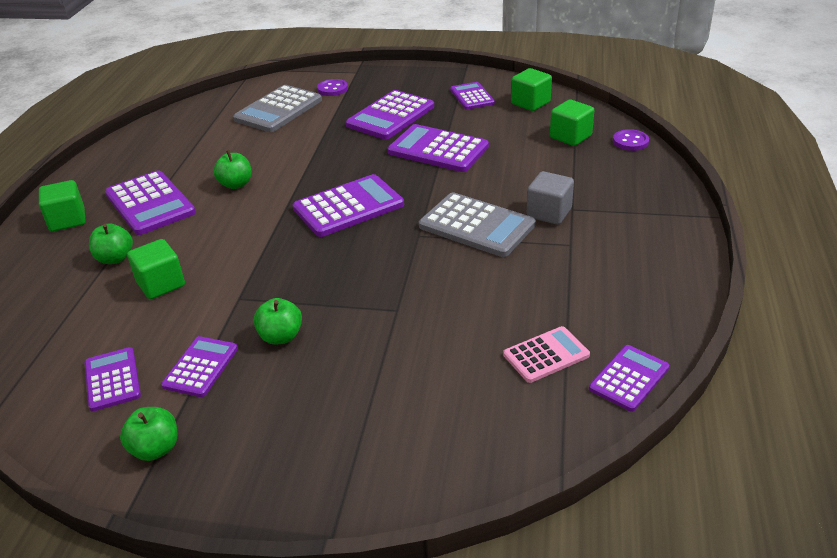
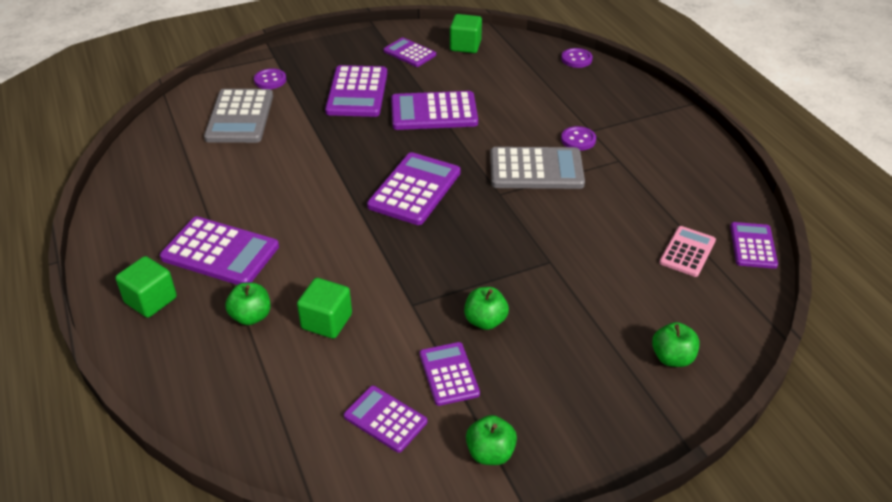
camera: 35 degrees left, 5 degrees up
(236, 184) = (285, 204): green apple -> green apple (672, 358)
(549, 213) = (578, 140): grey cube -> purple button
(570, 137) = (528, 68): green cube -> none

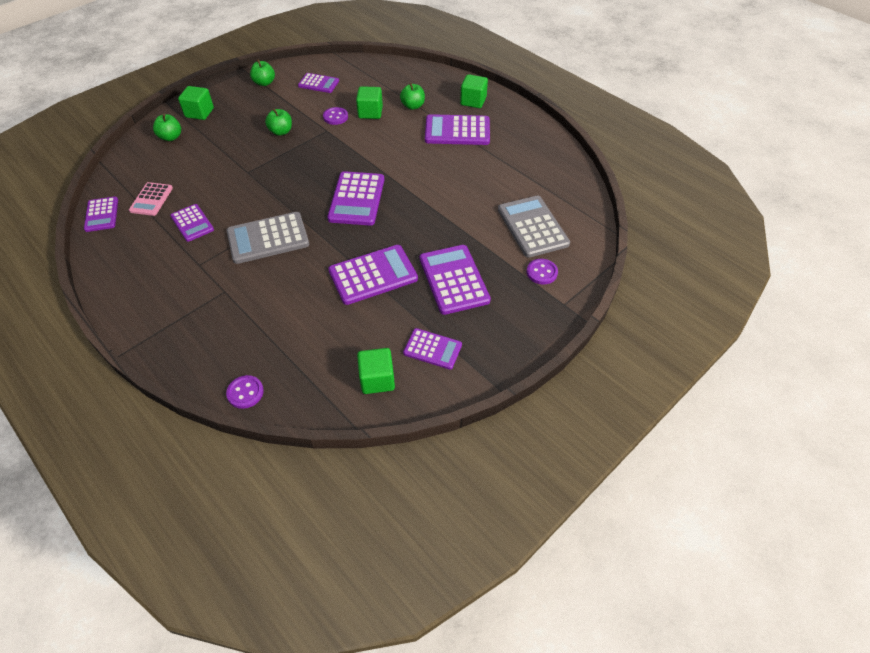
camera: 160 degrees right, 10 degrees up
(449, 374) = (293, 105): purple calculator -> purple calculator (192, 223)
(578, 140) = (235, 277): purple button -> purple button (335, 117)
(624, 403) = (199, 113): none -> green cube

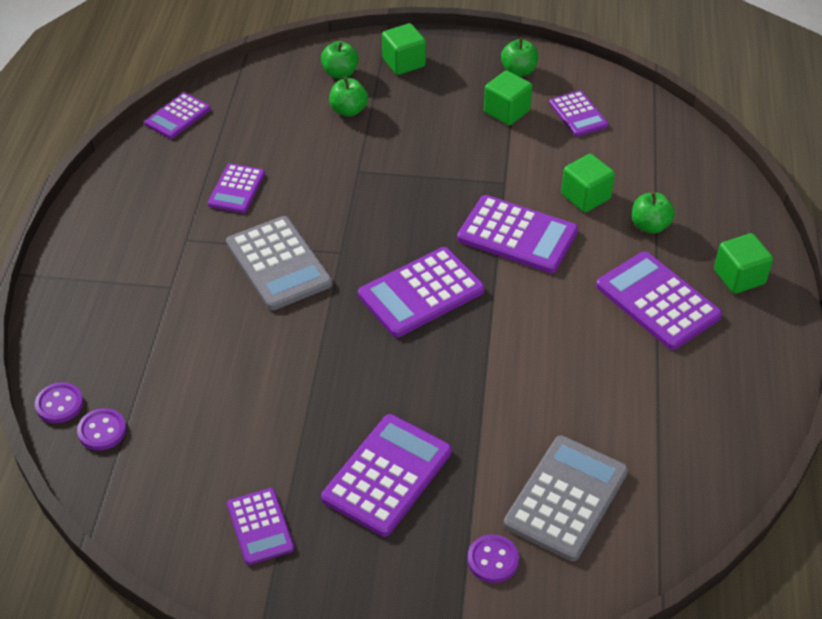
camera: 50 degrees right, 5 degrees down
(151, 199) = (236, 133): pink calculator -> none
(268, 238) = (278, 264): grey calculator -> grey calculator turned 150 degrees counterclockwise
(281, 131) = (454, 147): green apple -> green apple (348, 110)
(335, 117) = (537, 172): purple button -> purple button (102, 431)
(373, 275) = (317, 394): purple calculator -> purple calculator (517, 235)
(377, 379) = (171, 504): green cube -> green cube (506, 111)

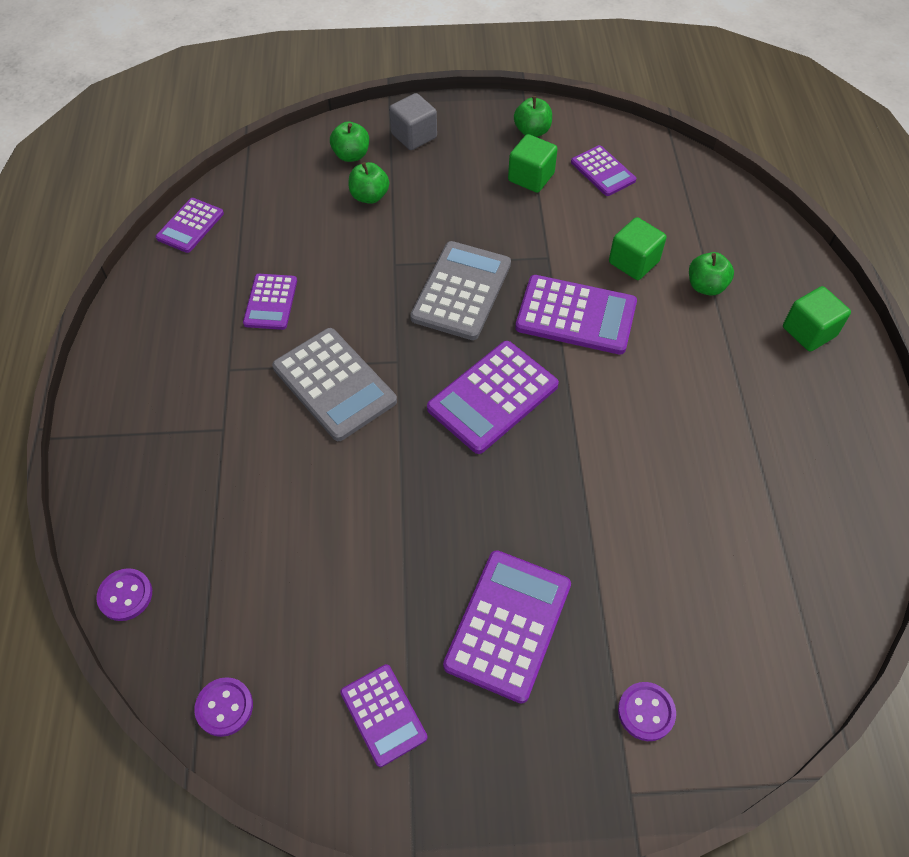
camera: 10 degrees left, 10 degrees up
(102, 431) = (180, 621): purple button -> purple button (224, 707)
(403, 63) = (414, 136): green cube -> grey cube
(566, 498) = (704, 621): grey calculator -> grey calculator (461, 291)
(658, 301) = (736, 371): purple calculator -> none

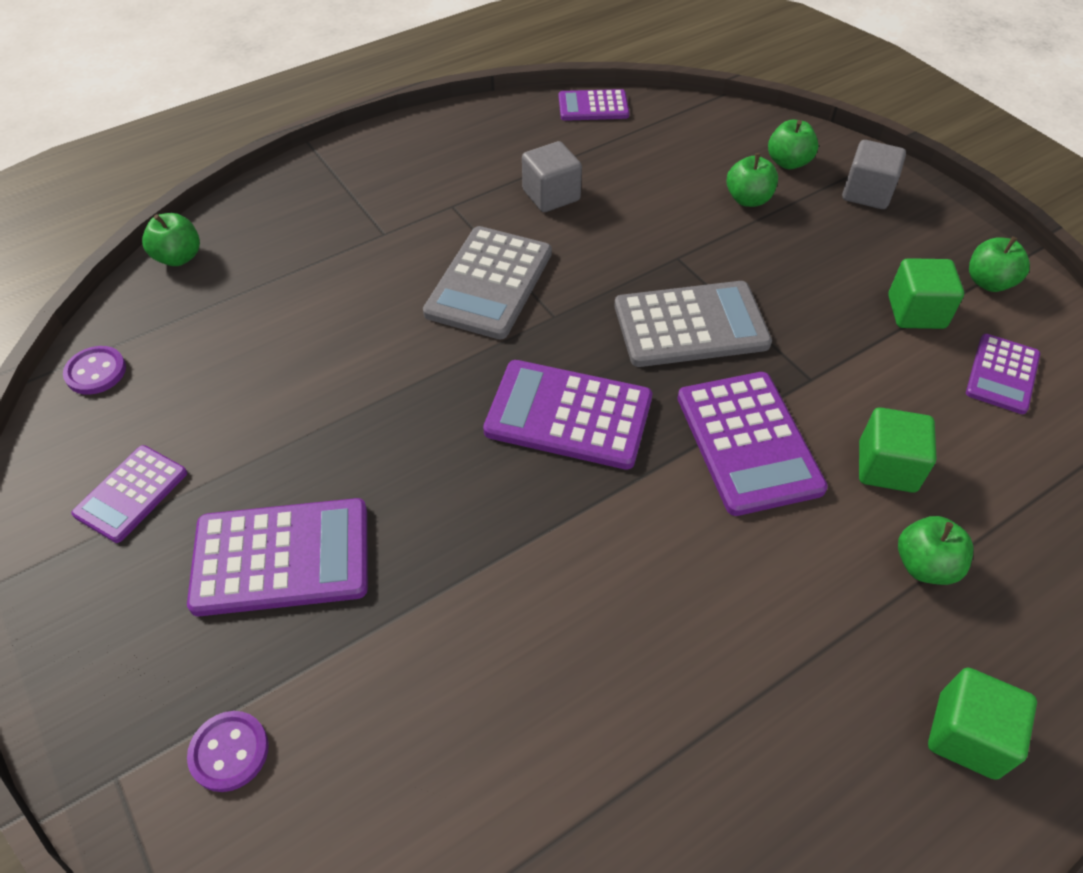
camera: 60 degrees right, 5 degrees down
(125, 595) = (179, 257): purple button -> green apple
(270, 302) = (551, 195): purple calculator -> grey cube

